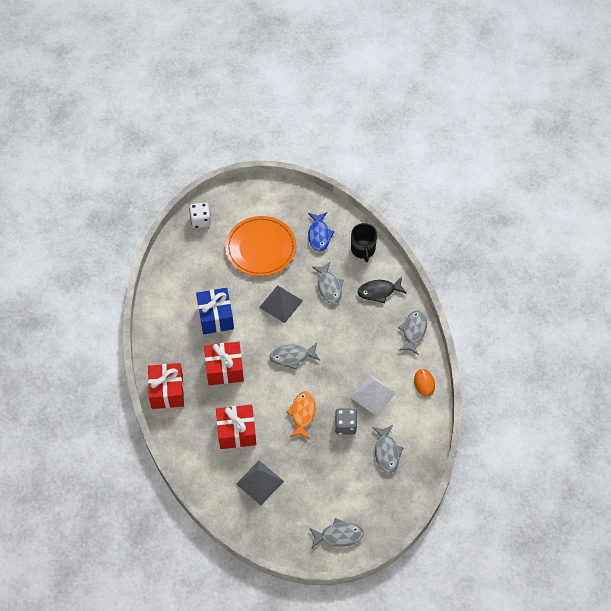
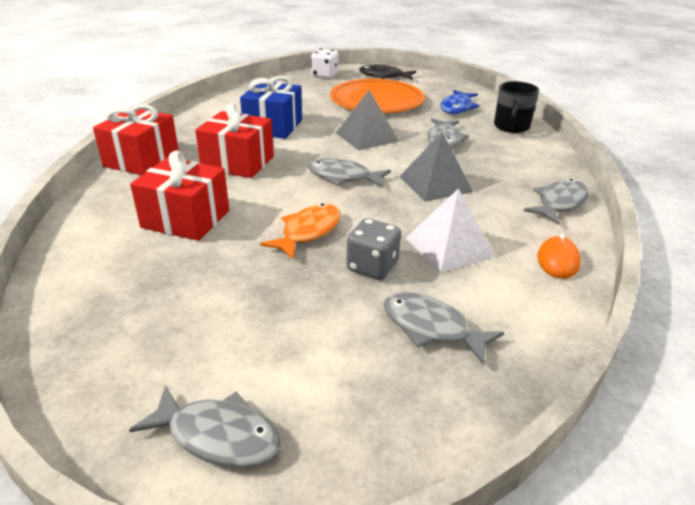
camera: 25 degrees right, 25 degrees down
(260, 482) = (153, 286): grey pyramid -> grey pyramid (435, 184)
(379, 291) = (517, 159): black fish -> black fish (384, 76)
(386, 452) = (431, 328): grey fish -> grey fish turned 105 degrees clockwise

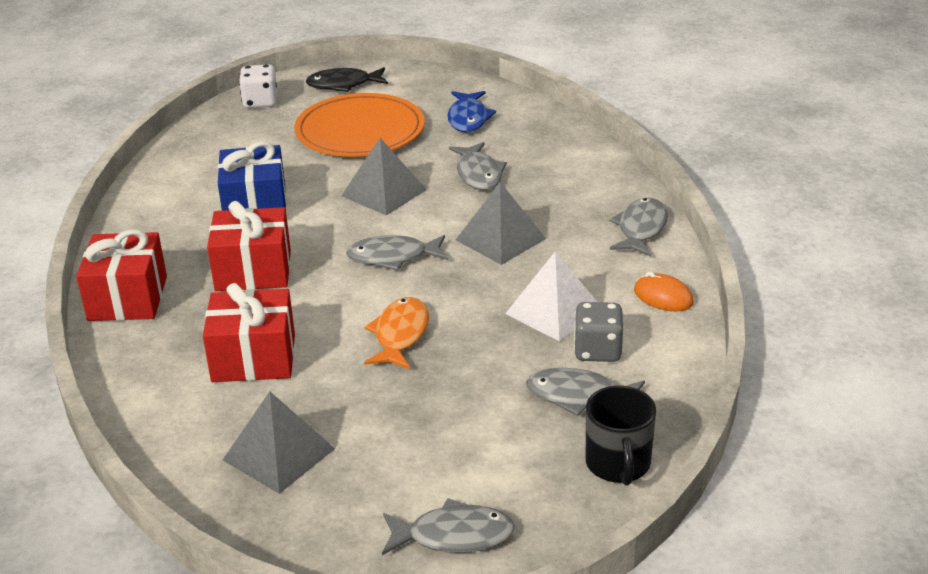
camera: 20 degrees left, 0 degrees up
(136, 298) = (278, 454): none -> grey pyramid
(372, 266) = (490, 354): grey dice -> grey dice (597, 351)
(511, 127) = (547, 134): black mug -> black mug (618, 464)
(558, 260) = (663, 297): orange mouse -> orange mouse turned 45 degrees counterclockwise

